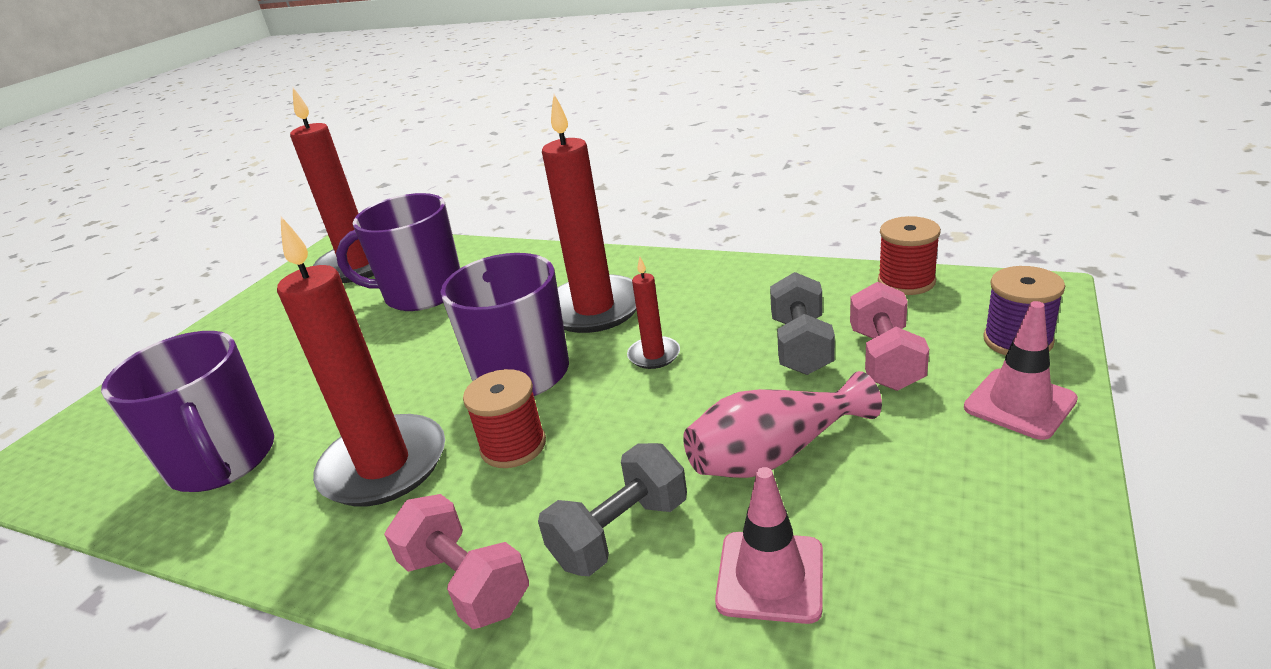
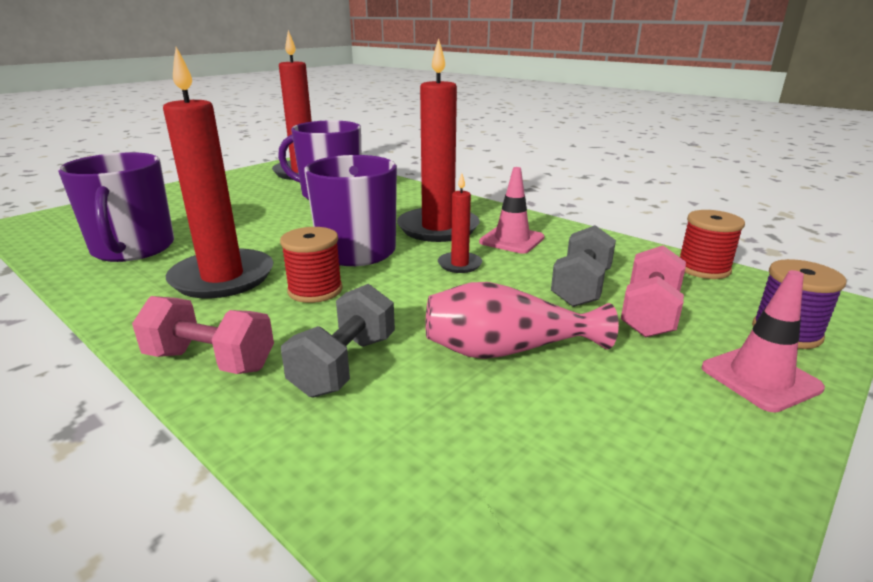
camera: 15 degrees right, 5 degrees down
(465, 583) = (210, 361): pink dumbbell -> pink dumbbell turned 45 degrees counterclockwise
(620, 533) = (345, 365): grey dumbbell -> grey dumbbell turned 45 degrees counterclockwise
(770, 576) = (439, 433): pink traffic cone -> pink traffic cone (512, 240)

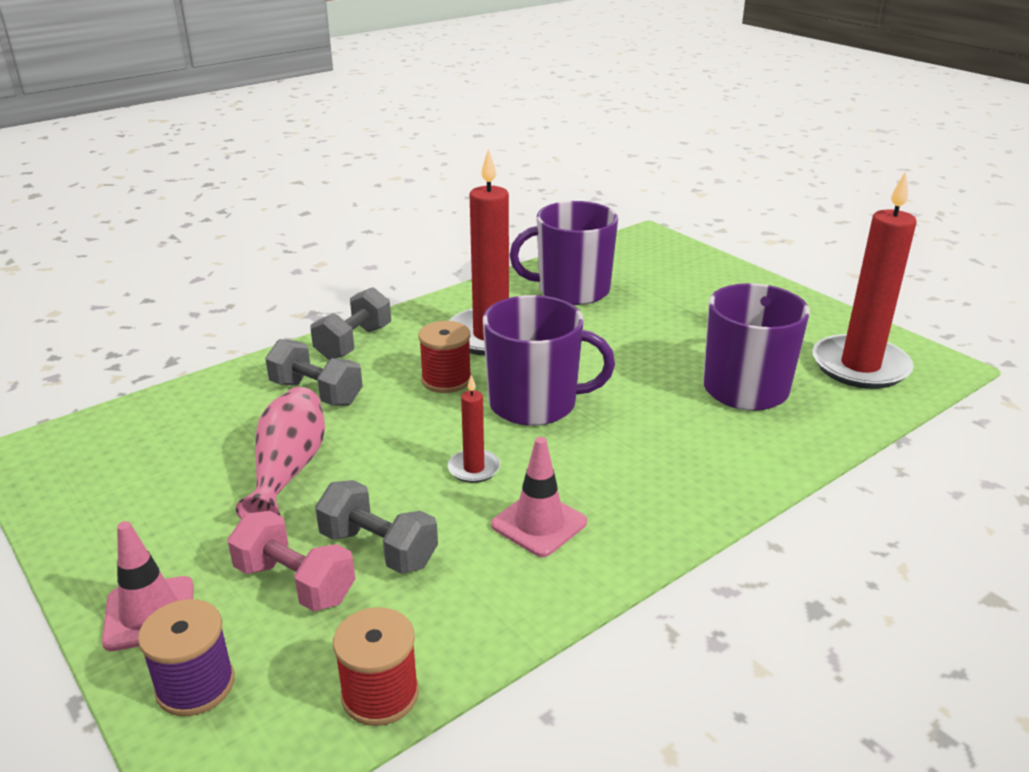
camera: 100 degrees right, 5 degrees up
(210, 361) = (354, 343): pink dumbbell -> grey dumbbell
(438, 228) = (596, 466): red candle -> none

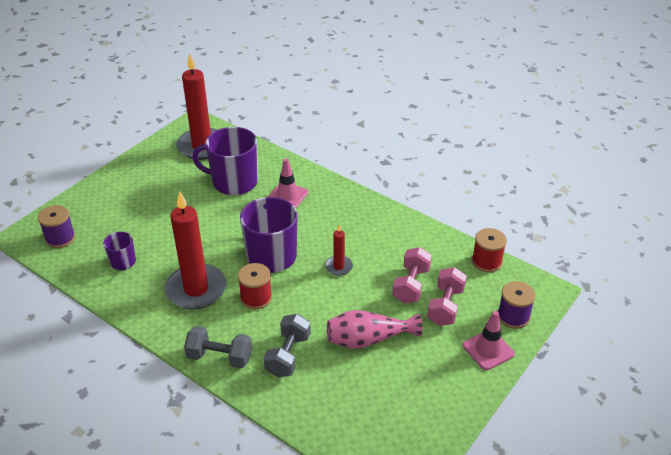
camera: 105 degrees left, 10 degrees up
(378, 549) = (411, 285): grey dumbbell -> pink dumbbell
(539, 524) = (371, 237): pink traffic cone -> pink traffic cone (287, 196)
(571, 290) = (123, 262): purple mug -> purple mug, size x0.51
(636, 255) = (60, 238): none -> purple spool

